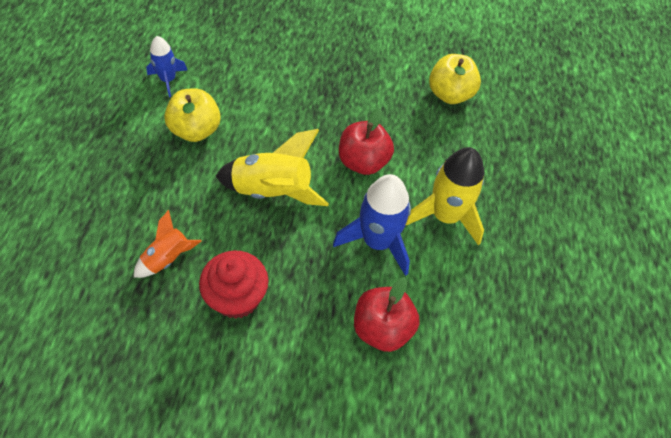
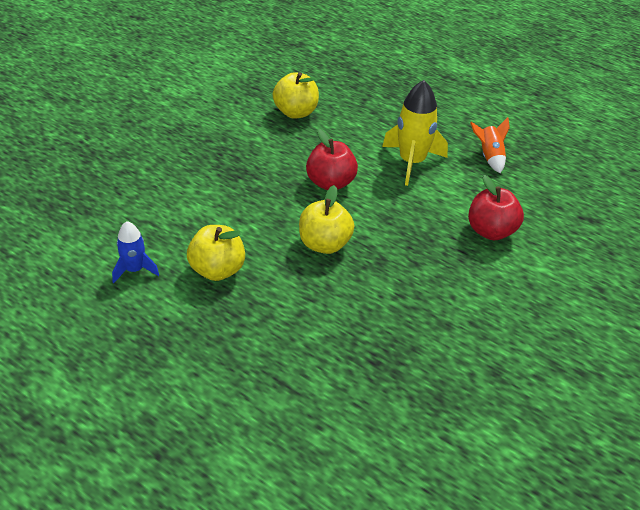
camera: 60 degrees left, 15 degrees down
(168, 258) = (354, 333): orange rocket -> orange rocket (489, 157)
(237, 298) = (420, 301): red cupcake -> none
(273, 191) = (324, 244): yellow rocket -> yellow apple
(377, 241) = (413, 205): blue rocket -> none

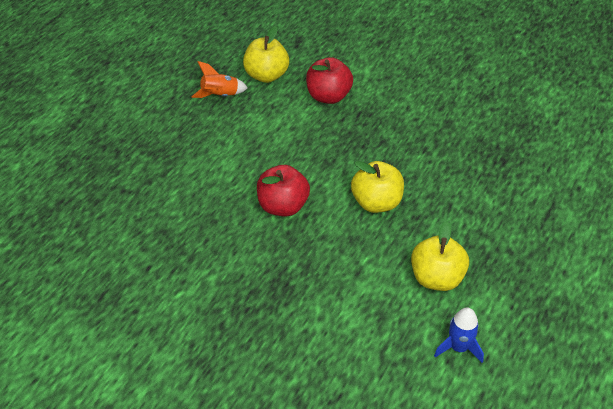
camera: 95 degrees left, 5 degrees up
(296, 112) = (155, 248): yellow apple -> yellow apple (266, 75)
(412, 162) = (237, 148): yellow rocket -> none

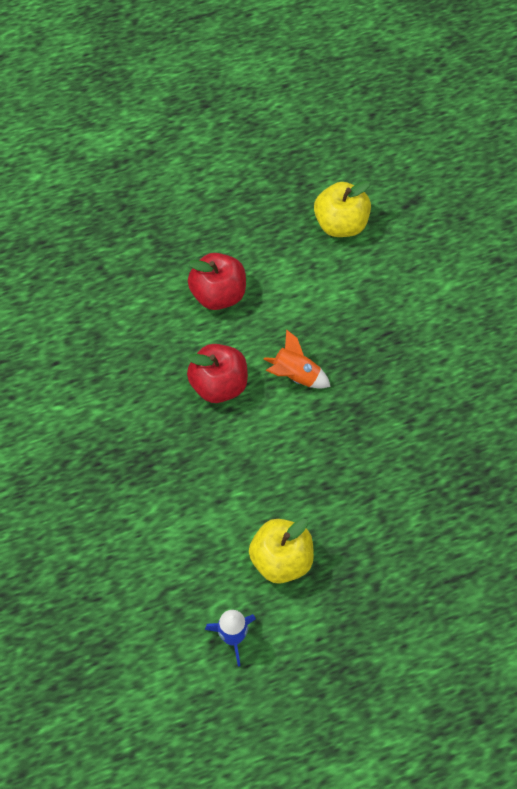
camera: 40 degrees right, 15 degrees up
(220, 95) = (274, 218): orange rocket -> orange rocket (295, 375)
(328, 96) = (377, 291): red apple -> red apple (218, 294)
(376, 202) = (305, 444): yellow apple -> none

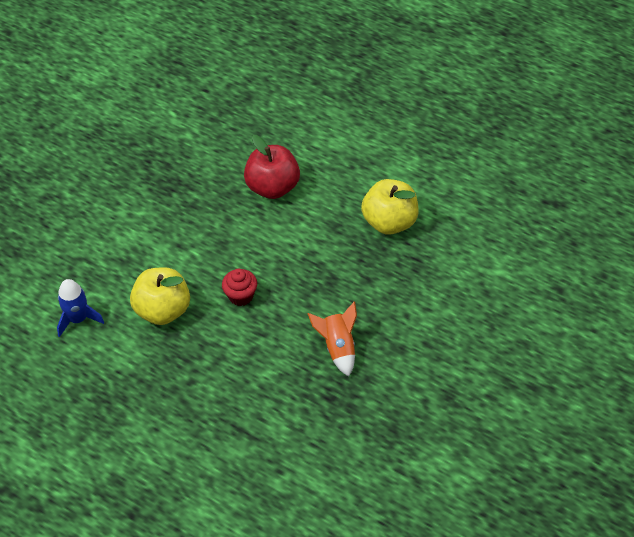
camera: 55 degrees right, 10 degrees down
(218, 294) = (348, 140): red apple -> none
(295, 375) = (324, 226): orange rocket -> orange rocket (338, 348)
(317, 488) = (241, 296): none -> red cupcake
(341, 224) = (485, 172): yellow apple -> yellow apple (390, 222)

